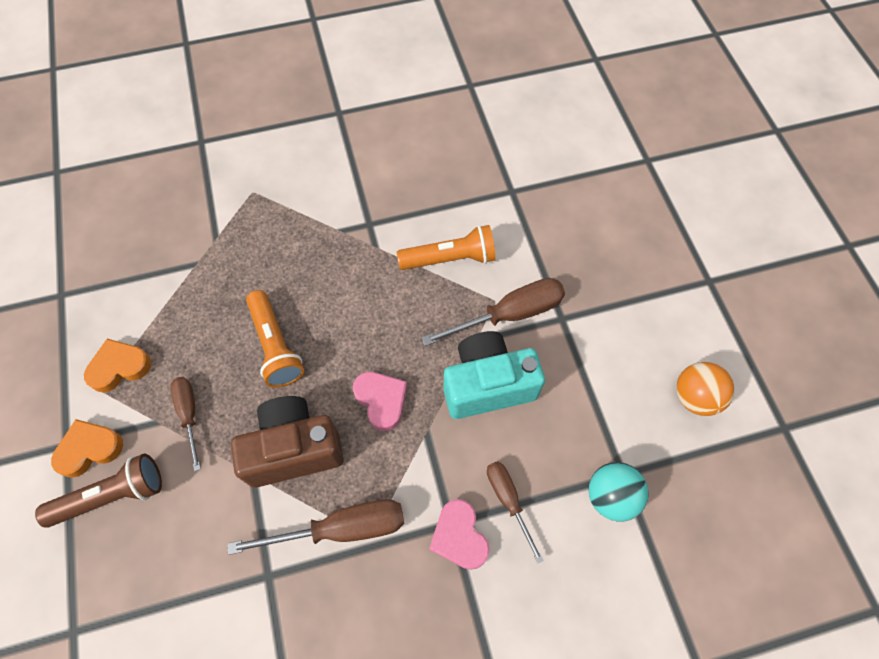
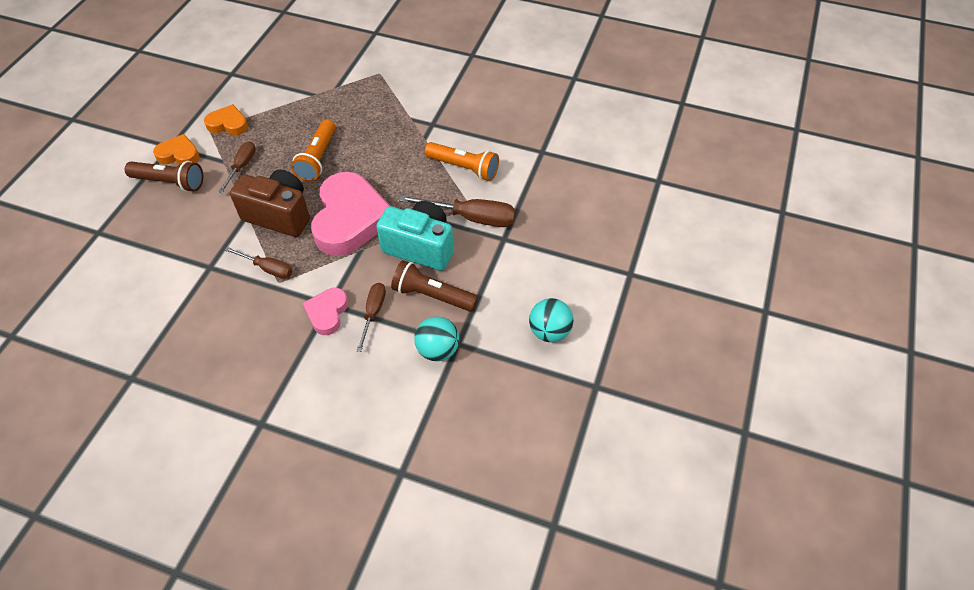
camera: 35 degrees right, 10 degrees down
(341, 528) = (267, 268): brown screwdriver -> brown screwdriver, size x0.61
(381, 400) = (350, 219): pink heart -> pink heart, size x2.01
(550, 435) = (432, 295): none -> brown flashlight
(695, 397) = (549, 331): orange ball -> turquoise ball

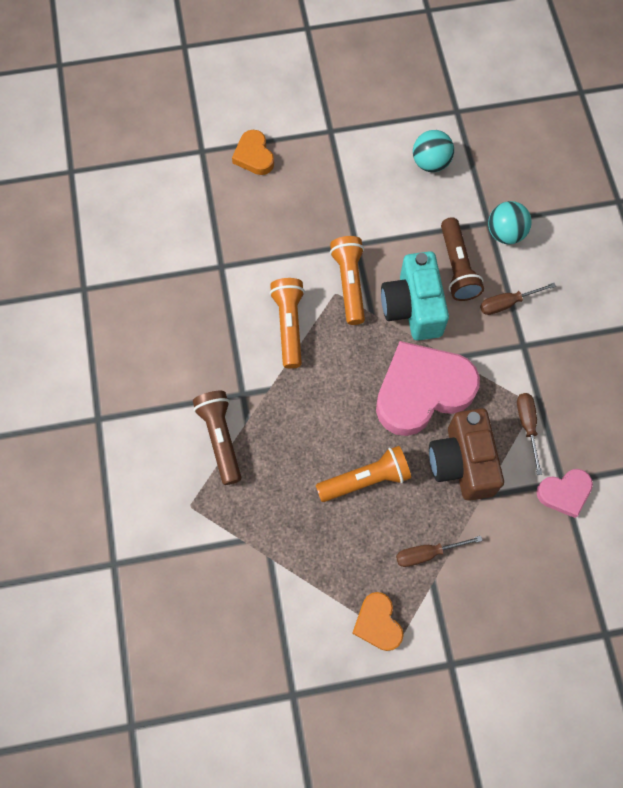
camera: 120 degrees left, 15 degrees up
(170, 182) = (498, 615): brown flashlight -> brown flashlight (220, 438)
(179, 154) = (456, 641): orange heart -> orange heart (254, 156)
(327, 313) = (533, 340): pink heart -> pink heart (564, 493)
(471, 218) = (349, 283): brown screwdriver -> orange flashlight

